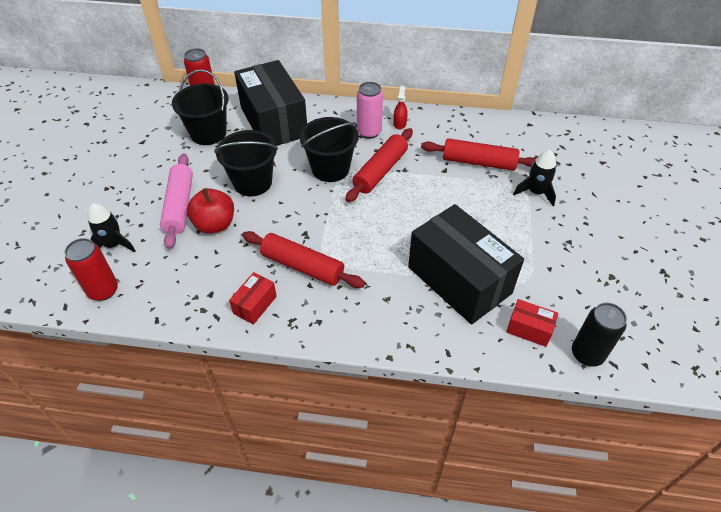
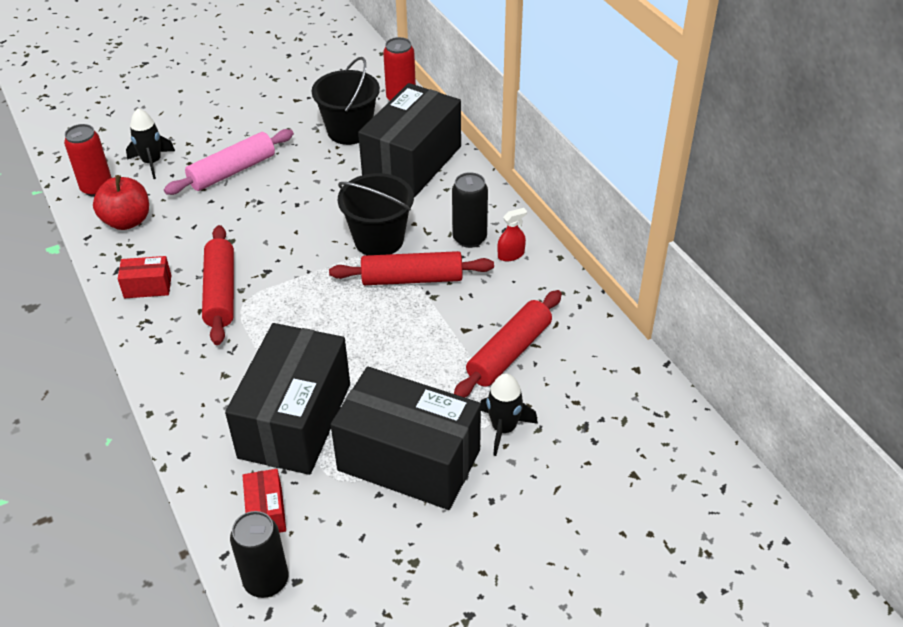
camera: 55 degrees right, 5 degrees down
(215, 224) = (227, 206): red apple -> red apple (127, 221)
(252, 182) = (306, 198): black bucket -> none
(369, 132) = (469, 238): pink can -> black can
(478, 162) = (509, 353): red rolling pin -> red rolling pin turned 60 degrees clockwise
(532, 242) = (409, 460): none -> black box

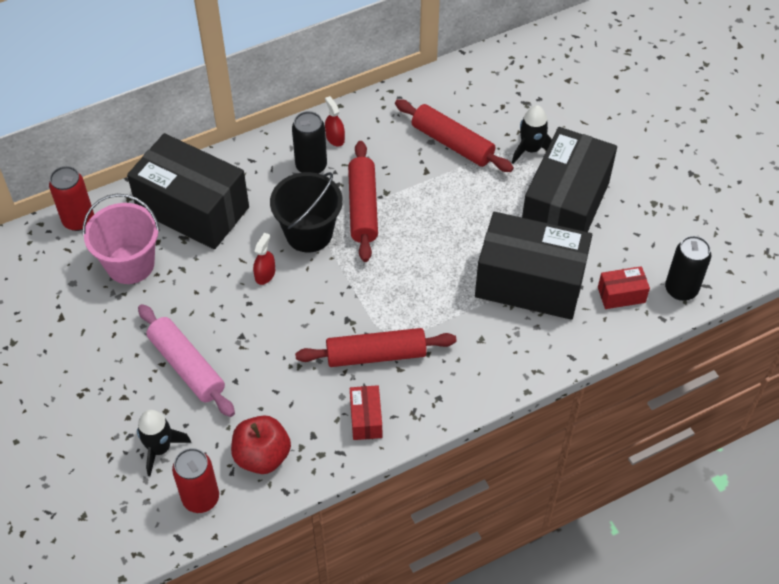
camera: 90 degrees left, 10 degrees up
(329, 213) = (265, 274): none -> red spray bottle
(349, 131) = (130, 264): black bucket -> pink bucket

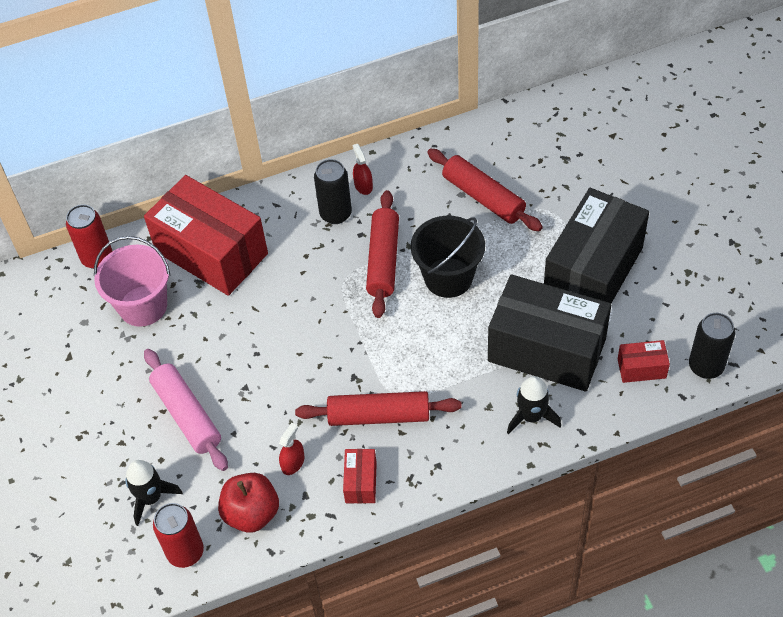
camera: 10 degrees right, 0 degrees up
(193, 209) = (211, 252): black box -> red box
(265, 274) = (276, 324): red spray bottle -> red spray bottle (293, 463)
(309, 233) = (325, 284): black bucket -> black bucket (448, 277)
(530, 149) = (564, 208): black rocket -> black rocket (531, 416)

